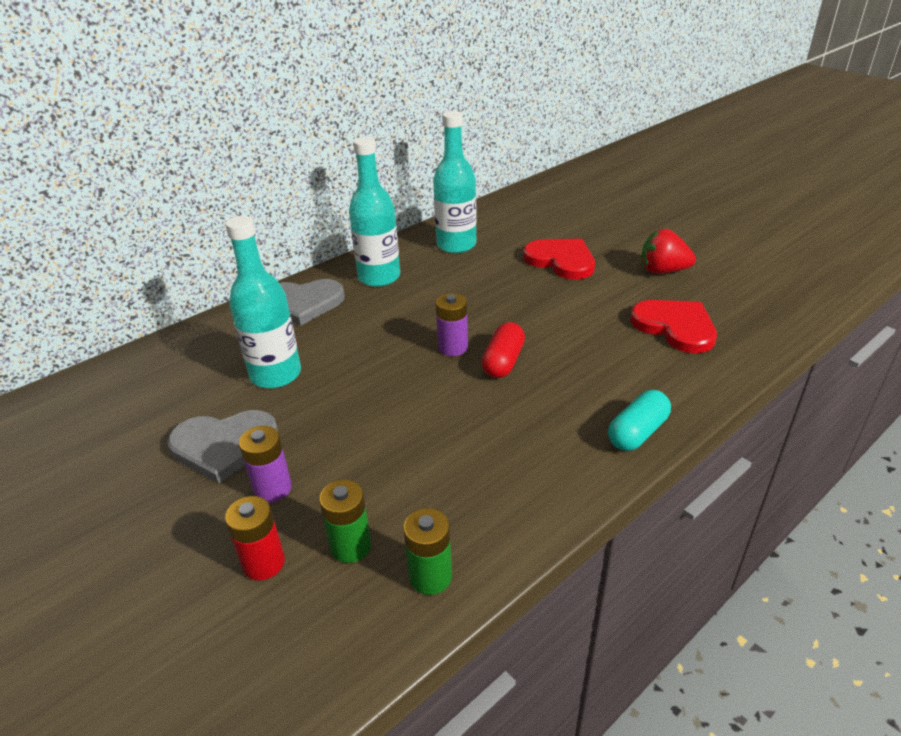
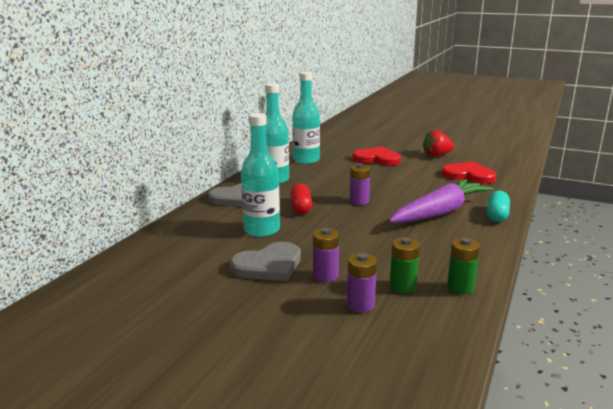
camera: 25 degrees left, 15 degrees down
(264, 563) = (360, 305): red battery -> purple battery
(503, 362) = (395, 202): red capsule -> red capsule (301, 207)
(550, 402) = (439, 212): none -> purple carrot

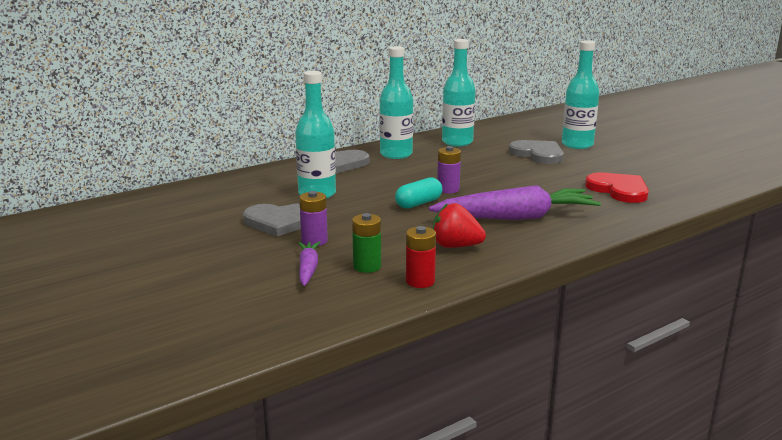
camera: 30 degrees right, 0 degrees up
(301, 207) = (381, 183): red capsule -> none
(360, 305) = (308, 269): purple battery -> purple carrot
(377, 159) = (538, 154): red heart -> grey heart
(391, 146) = (577, 145): none -> turquoise bottle
(436, 155) = (617, 163): red strawberry -> red strawberry (455, 246)
(460, 287) = (420, 281): green battery -> red battery
(497, 215) = (577, 234): turquoise capsule -> turquoise capsule (419, 203)

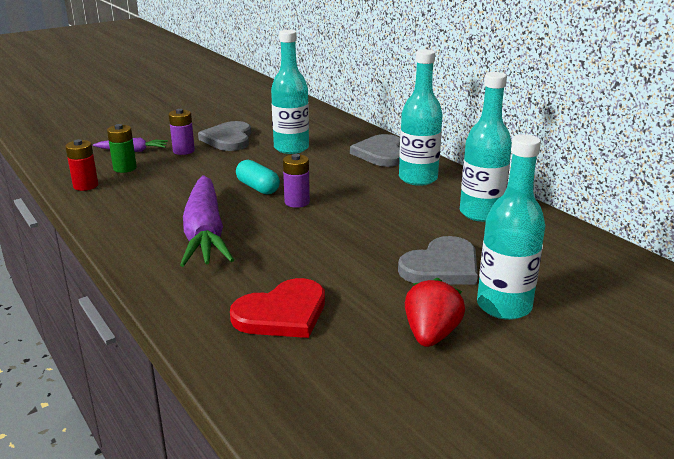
camera: 90 degrees right, 5 degrees up
(455, 246) = (145, 201): red strawberry -> red strawberry (431, 335)

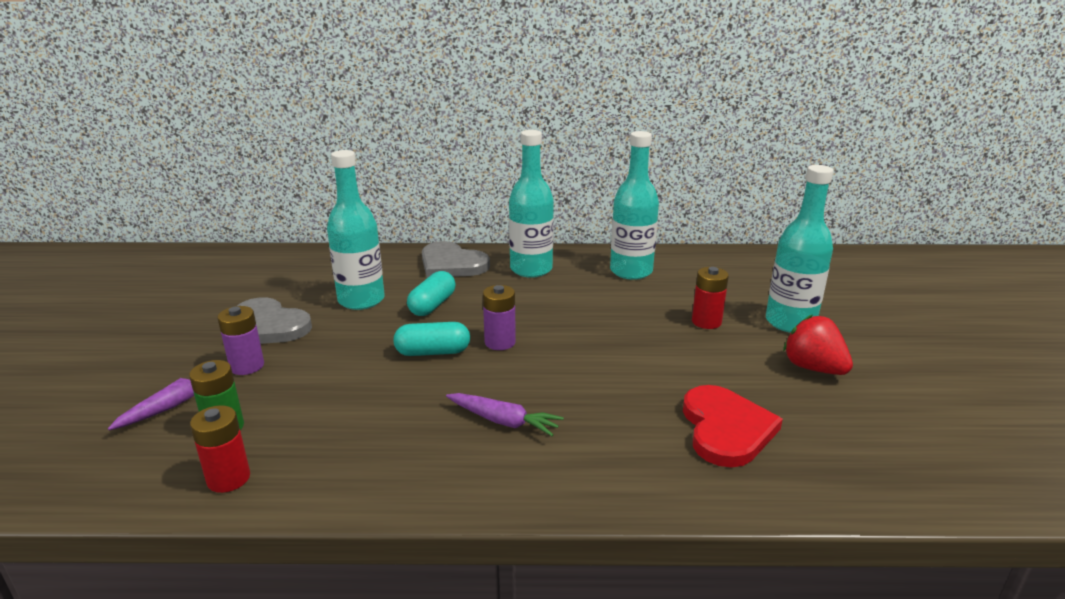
camera: 55 degrees left, 0 degrees up
(205, 233) = (503, 421): purple carrot -> purple carrot, size x0.49
(315, 168) = (432, 305): none -> turquoise capsule
(441, 266) = (706, 322): grey heart -> red battery

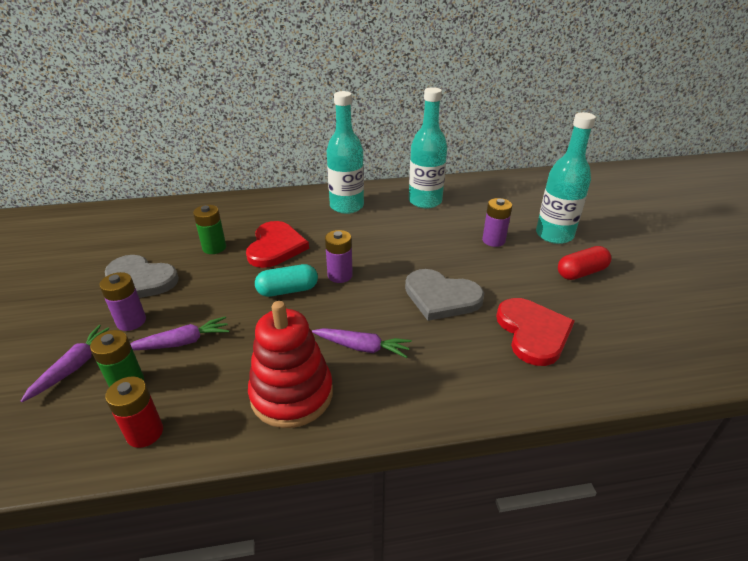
camera: 10 degrees left, 10 degrees up
(295, 393) = (181, 342): none -> purple carrot
(361, 300) = (214, 248): turquoise bottle -> green battery
(404, 460) = (292, 394): none -> red stacking toy
(432, 305) = (275, 247): turquoise capsule -> red heart
(451, 264) = (281, 207): grey heart -> grey heart (441, 297)
(706, 322) = (493, 240): red battery -> purple battery
(813, 368) = (581, 272): red strawberry -> red capsule

